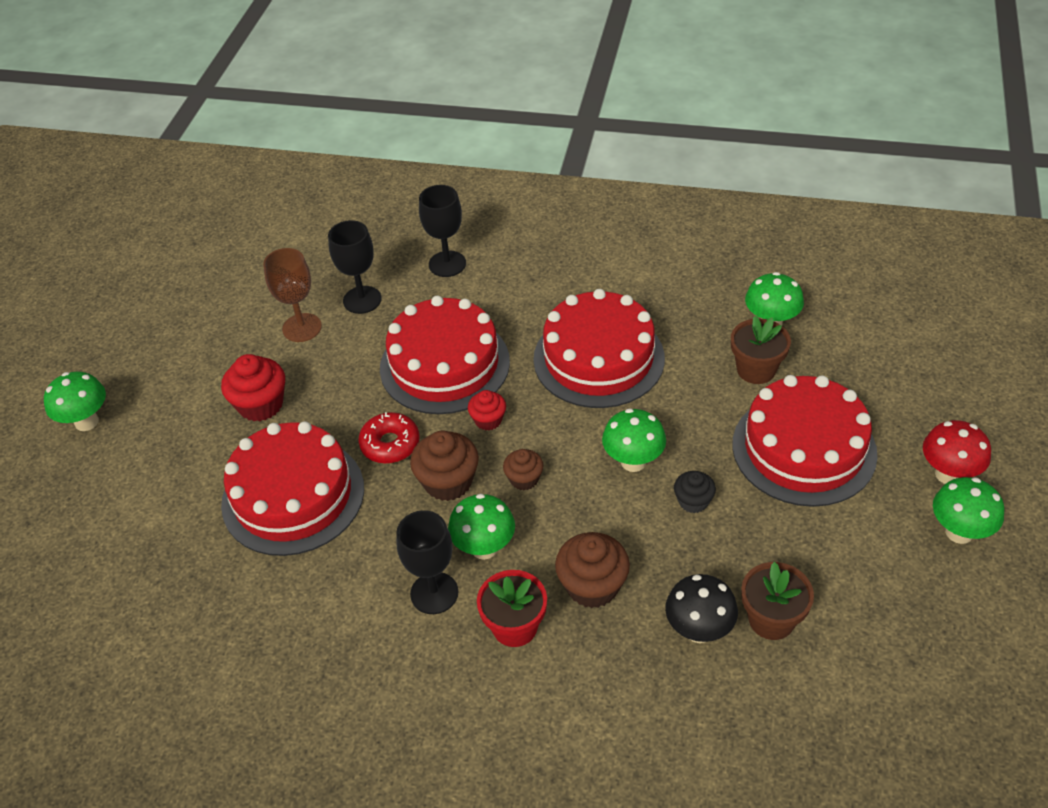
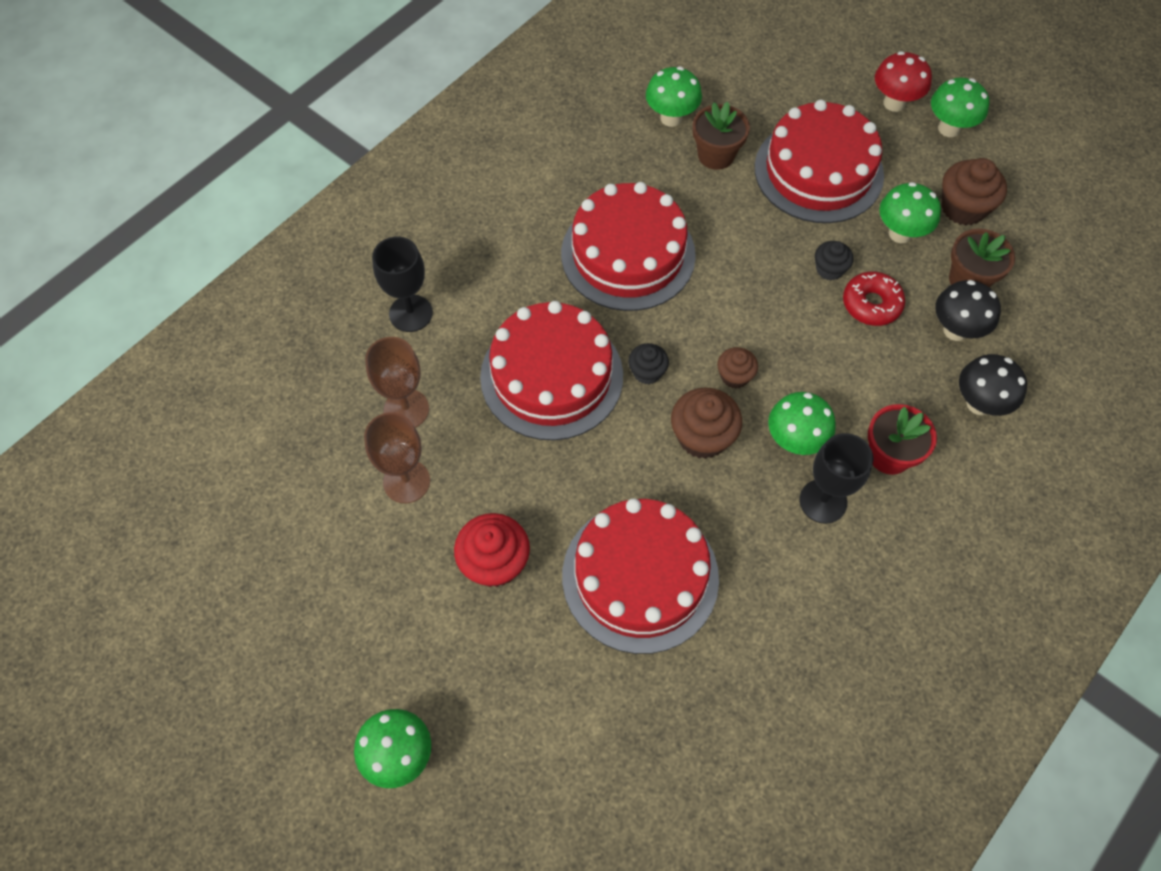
camera: 65 degrees left, 15 degrees up
(362, 300) = (406, 409): black goblet -> brown goblet
(390, 444) = (626, 465): red donut -> red donut (871, 304)
(488, 420) = (647, 372): red cupcake -> black cupcake
(592, 586) = (877, 380): brown cupcake -> brown cupcake (963, 208)
(623, 682) = (979, 404): none -> black mushroom
(633, 462) = (763, 288): green mushroom -> green mushroom (900, 233)

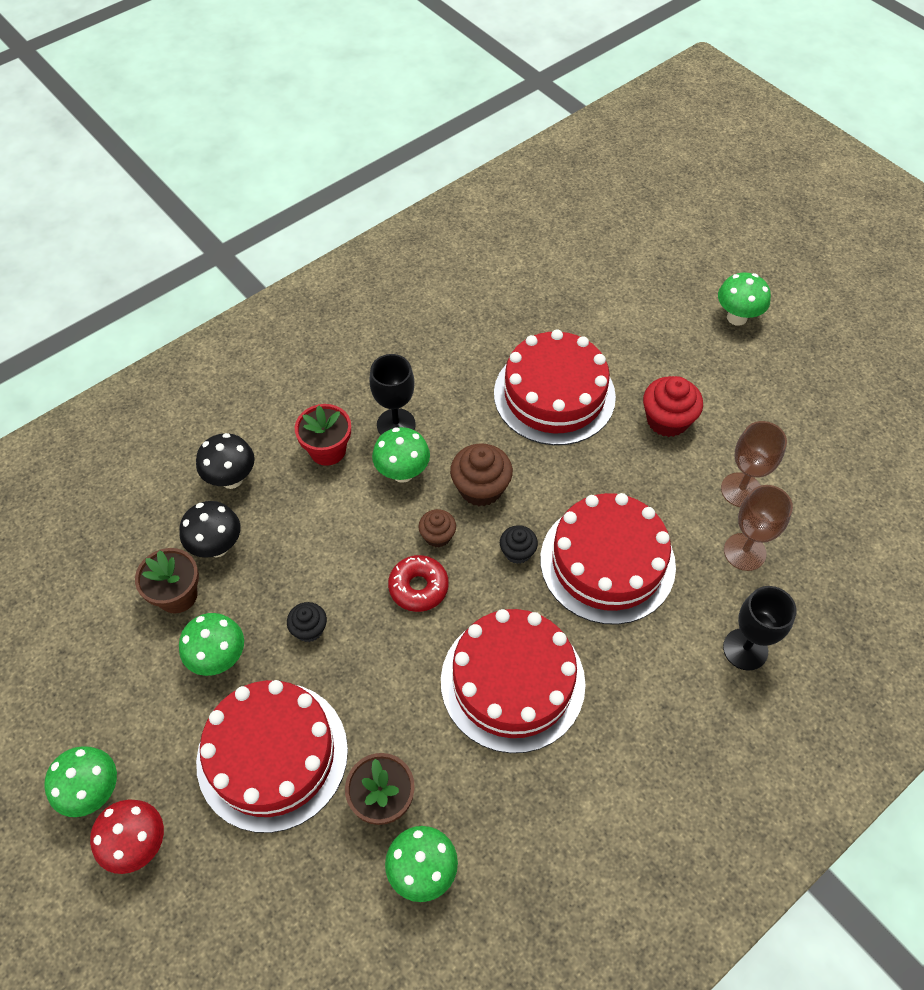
camera: 170 degrees left, 5 degrees down
(871, 304) = (284, 585): red donut -> red donut (418, 587)
(963, 208) = (137, 678): brown cupcake -> none

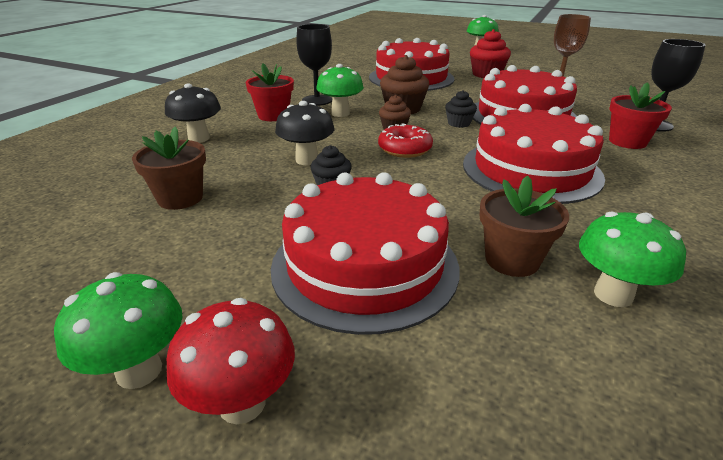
camera: 25 degrees left, 25 degrees down
(217, 546) = (206, 167): black mushroom -> black mushroom (307, 160)
(219, 658) = (252, 221): green mushroom -> none
(670, 672) = (627, 141): none -> red flower pot
(744, 552) = (594, 98): brown goblet -> none

